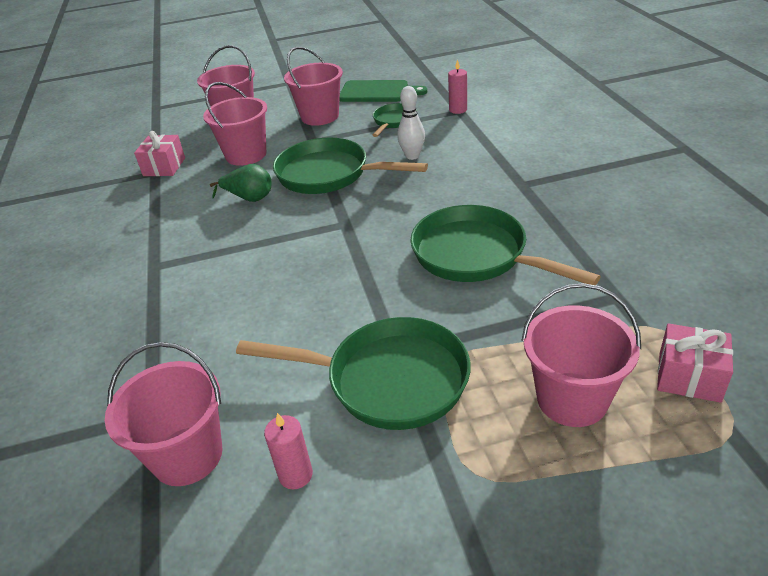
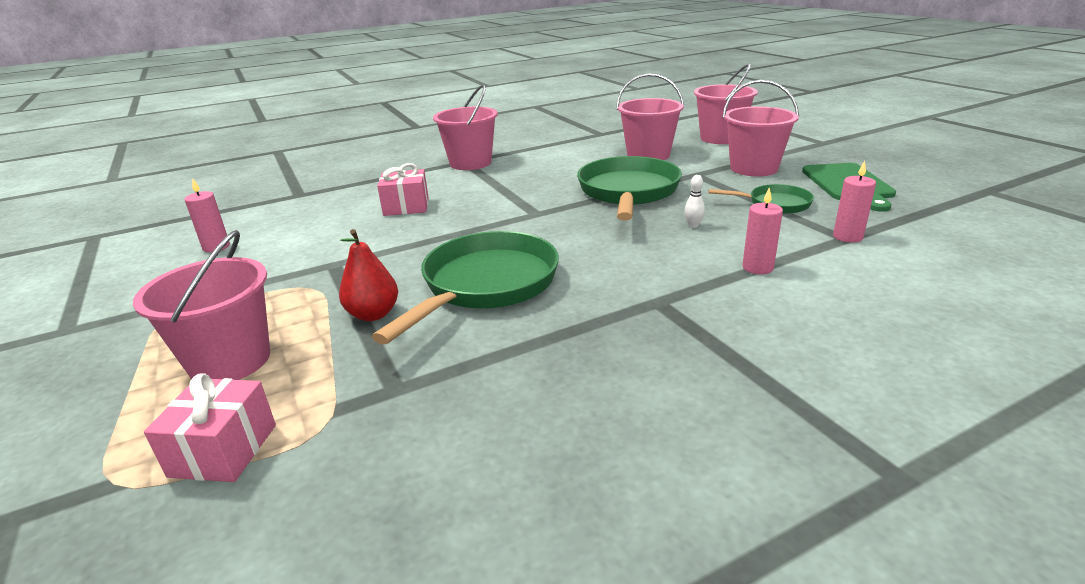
camera: 75 degrees right, 10 degrees down
(164, 167) = (611, 134): pink gift -> pink gift (406, 207)
(187, 455) = (255, 212): pink bucket -> pink bucket (470, 163)
(249, 198) = (571, 170): green pear -> none
(388, 380) = (299, 265): green pan -> none
(412, 156) = (693, 225): white bowling pin -> white bowling pin, size x0.56
(488, 144) = (757, 267): none -> pink candle
(508, 316) = (373, 314): none -> red pear

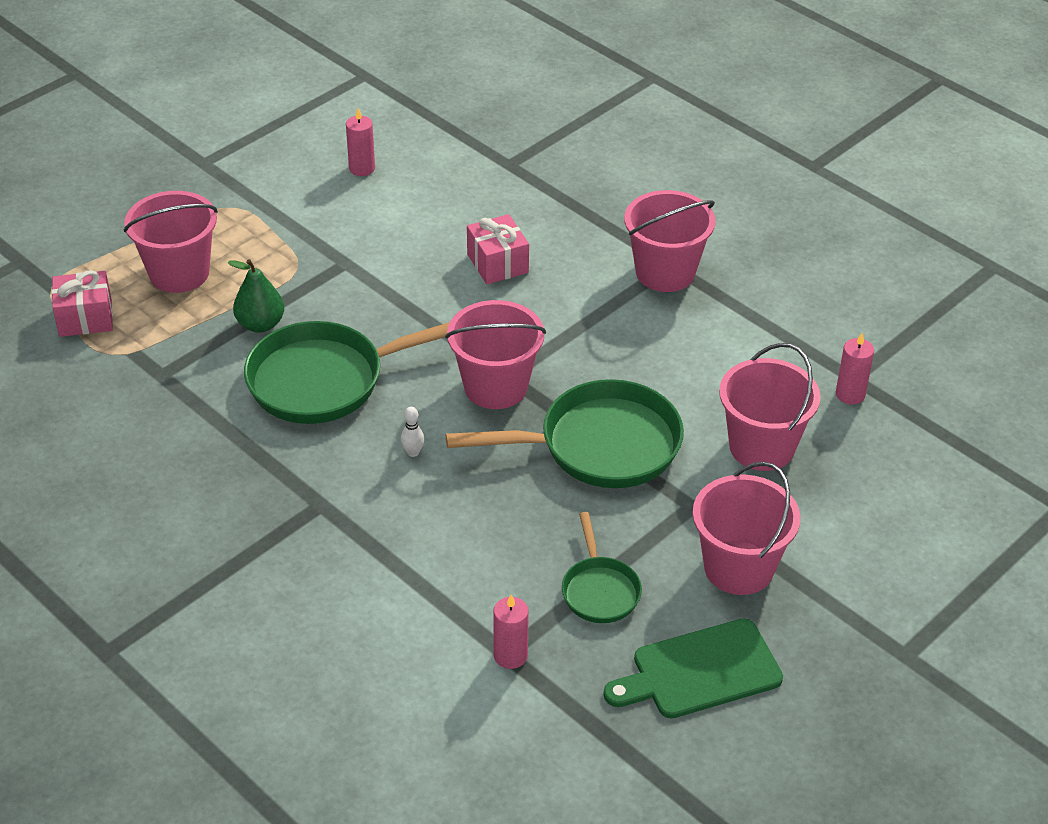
camera: 70 degrees right, 15 degrees up
(373, 314) = (260, 324): red pear -> green pear
(485, 286) = (326, 380): green pan -> green pan turned 150 degrees clockwise
(693, 225) = (509, 516): white bowling pin -> white bowling pin (413, 452)
(720, 138) = (882, 524): pink bucket -> pink bucket (495, 386)
(757, 267) = (409, 575): pink candle -> pink candle (850, 394)

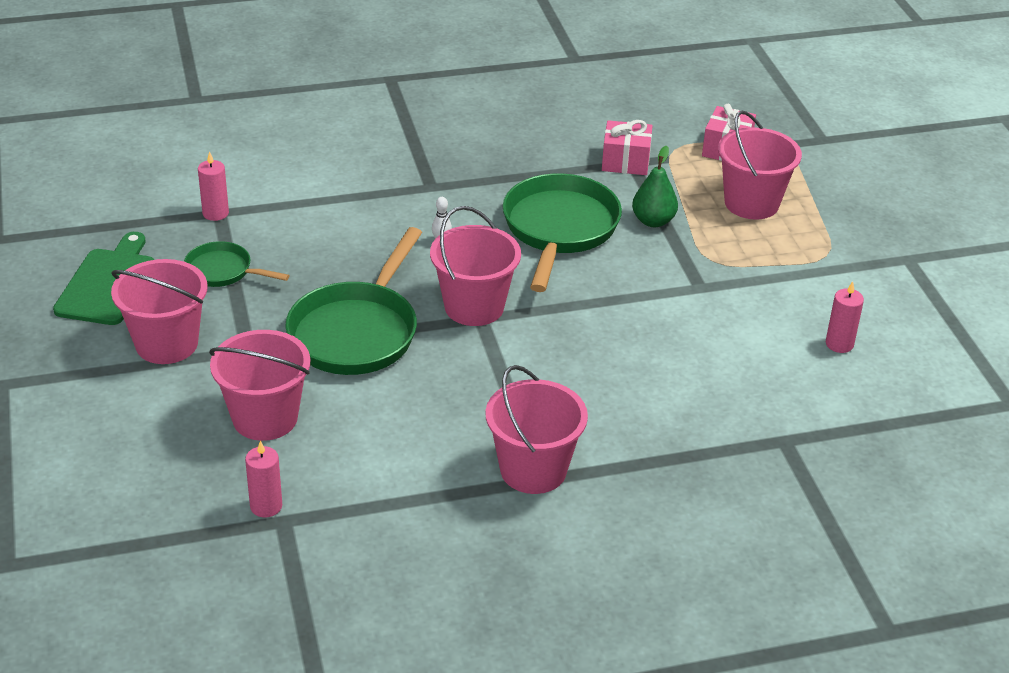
camera: 120 degrees right, 5 degrees down
(497, 263) = (631, 370): pink gift -> pink gift (625, 162)

